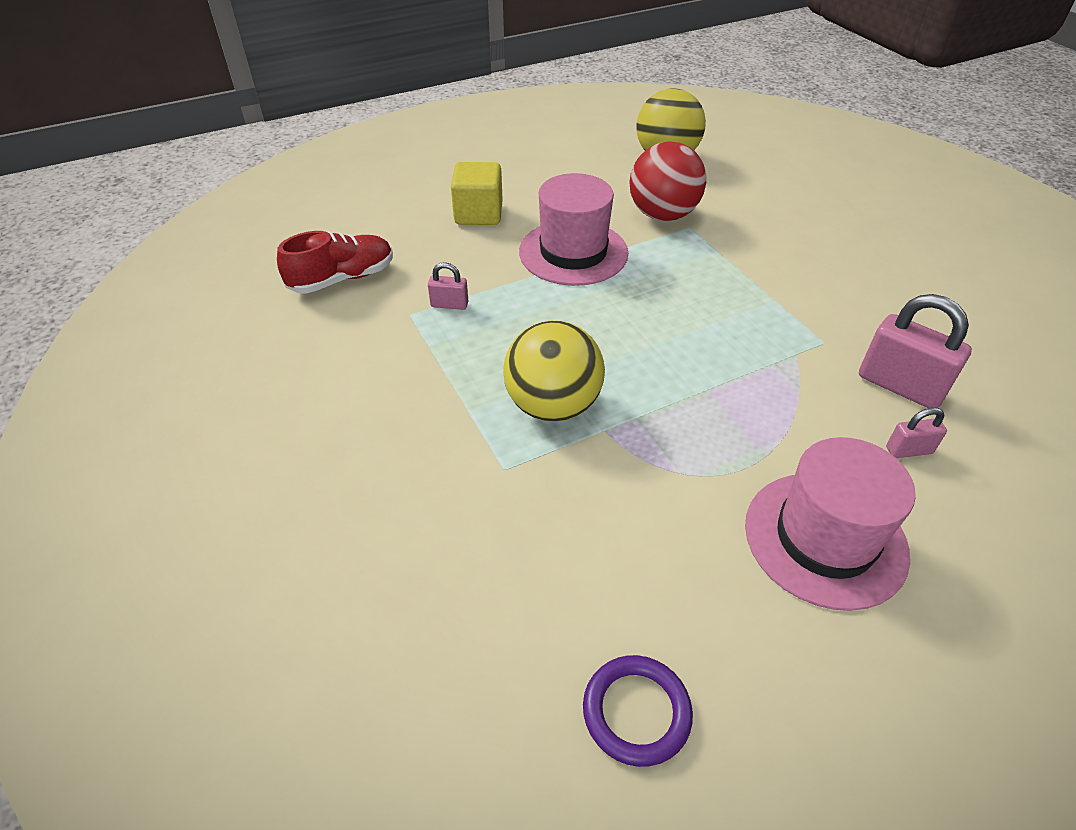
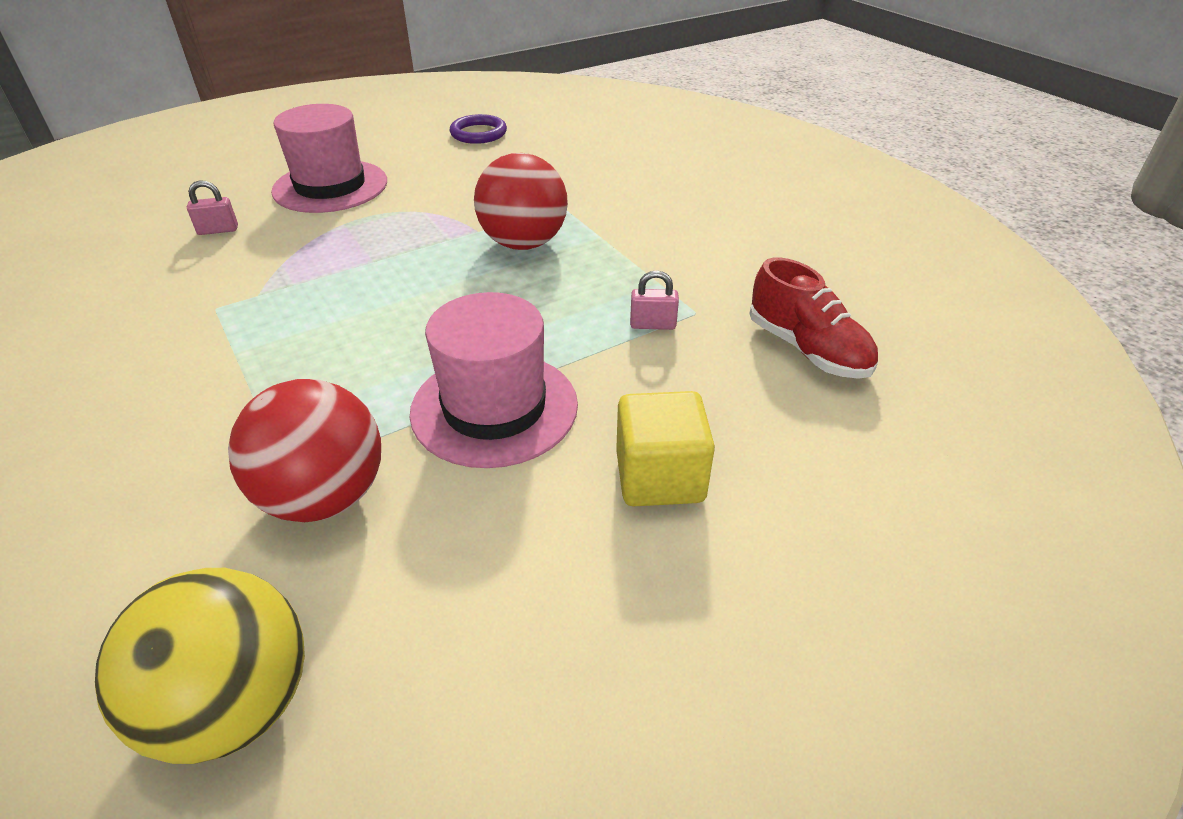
camera: 175 degrees right, 5 degrees down
(342, 279) = (807, 349): red shoe -> red shoe turned 90 degrees counterclockwise
(553, 406) = (523, 243): yellow ball -> red ball
(900, 386) = (173, 273): pink padlock -> none

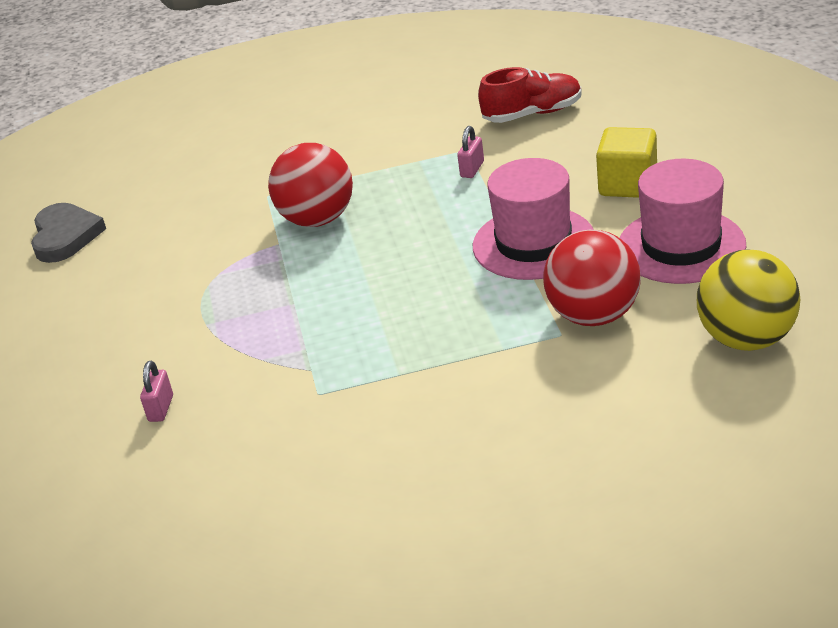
camera: 65 degrees left, 5 degrees down
(330, 186) = (115, 336): pink hat -> pink hat (681, 246)
(478, 133) = (65, 236): purple ring -> grey heart

